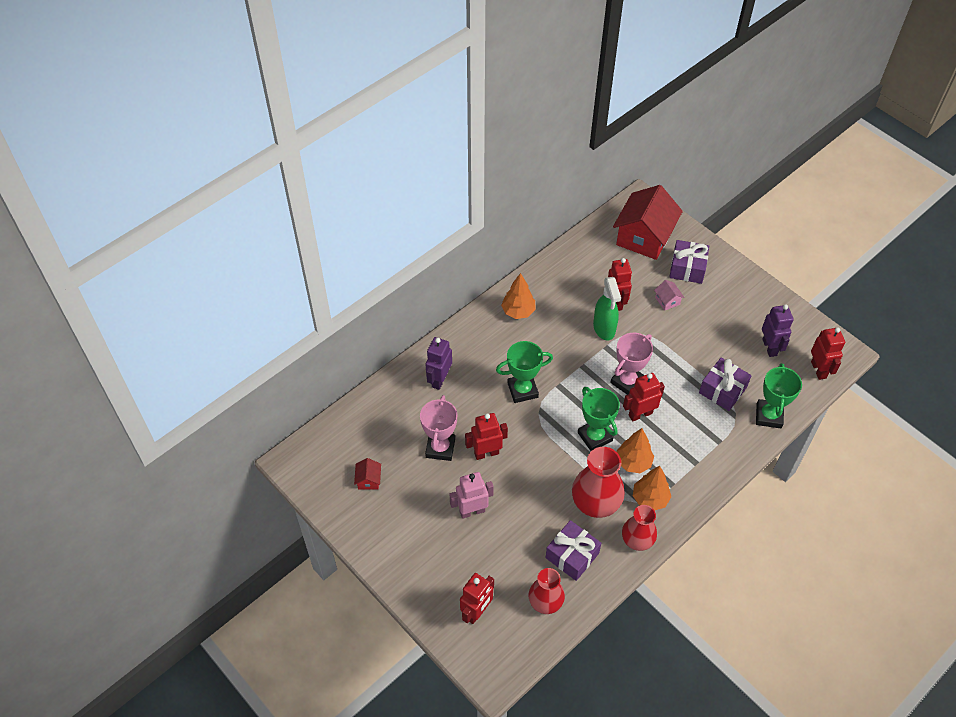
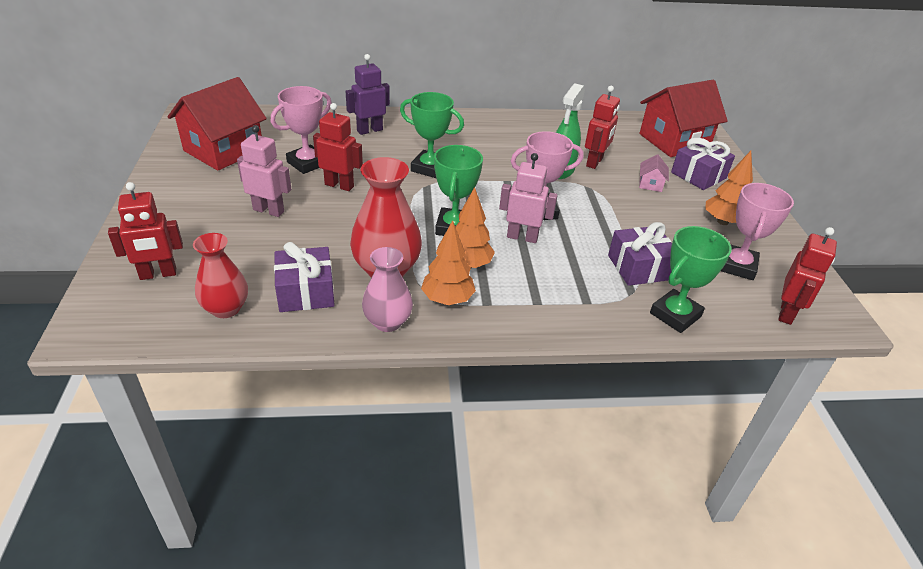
camera: 35 degrees right, 15 degrees down
(368, 480) = (223, 150): red house -> red house, size x2.46
(518, 312) = (493, 128): orange tree -> orange tree (722, 222)
(637, 540) = (387, 322): red vase -> pink vase
(640, 414) = (522, 237): red robot -> pink robot
(770, 347) = (737, 266): purple robot -> pink trophy

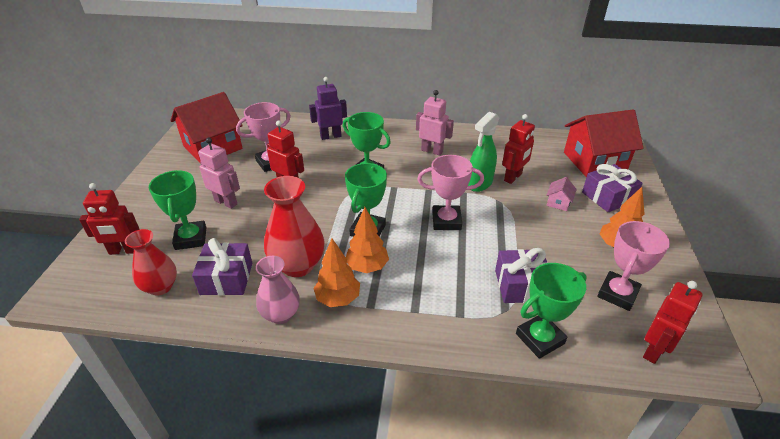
camera: 15 degrees right, 0 degrees up
(241, 253) = (191, 238): none -> green trophy
(522, 237) = (423, 245): pink robot -> pink robot (432, 151)

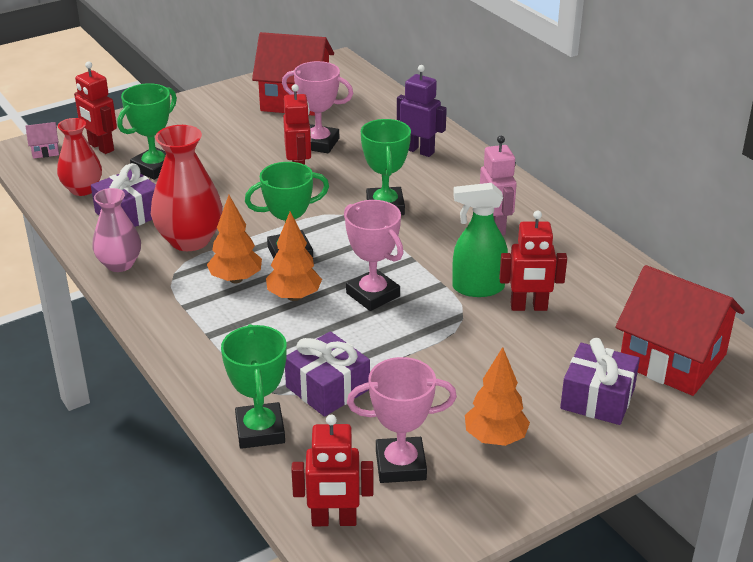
camera: 50 degrees right, 5 degrees down
(226, 202) = (225, 155): pink robot -> none
(338, 299) = (173, 284): orange tree -> orange tree (294, 296)
(540, 339) = (260, 431): green trophy -> green trophy turned 60 degrees clockwise
(558, 202) = (525, 361): pink house -> pink house (45, 151)

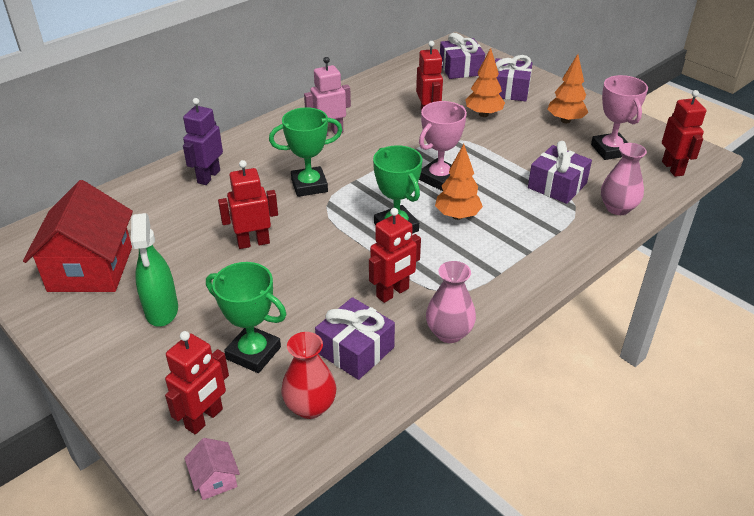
camera: 100 degrees left, 5 degrees up
(190, 240) = (393, 293): red vase -> red robot
(236, 279) = (445, 251): orange tree -> orange tree (483, 114)
(260, 431) = (617, 208): green trophy -> pink vase
(319, 143) = (194, 238): pink trophy -> none
(477, 288) = (413, 135): green spray bottle -> green spray bottle (162, 311)
(672, 360) = (460, 69): red house -> purple gift

